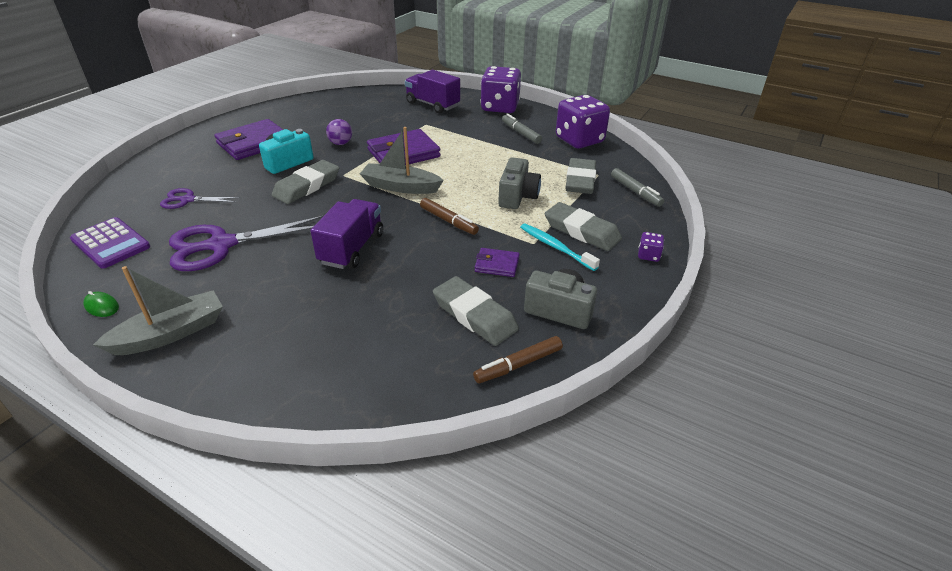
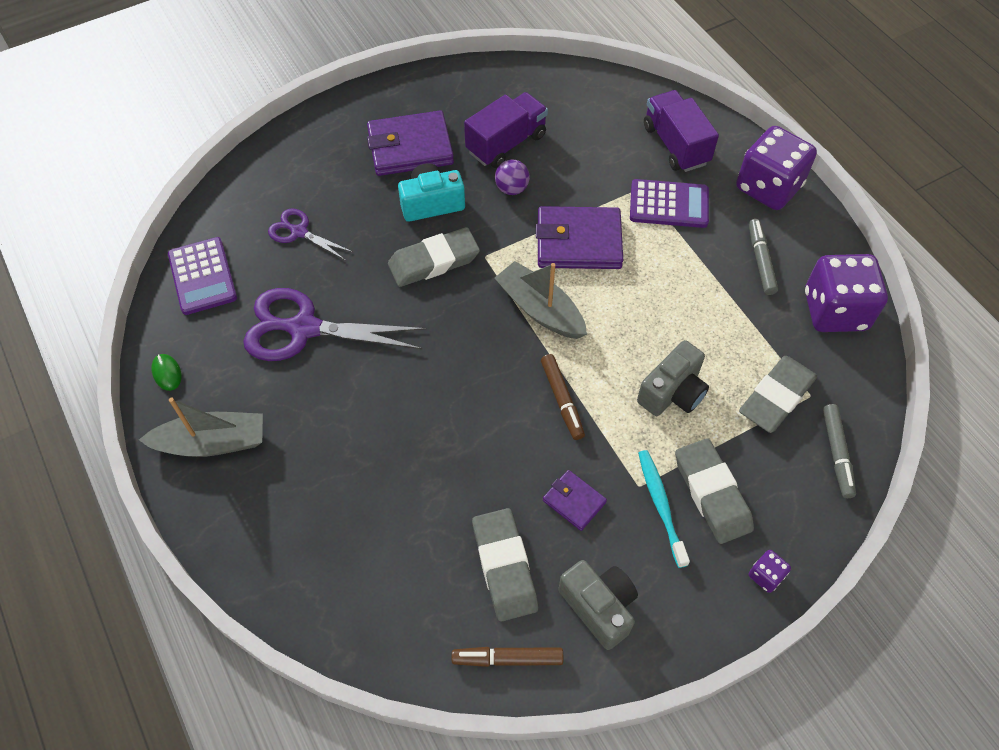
camera: 30 degrees right, 20 degrees up
(352, 248) = (432, 397): purple truck -> purple truck (506, 143)
(448, 126) = (669, 204): none -> purple calculator

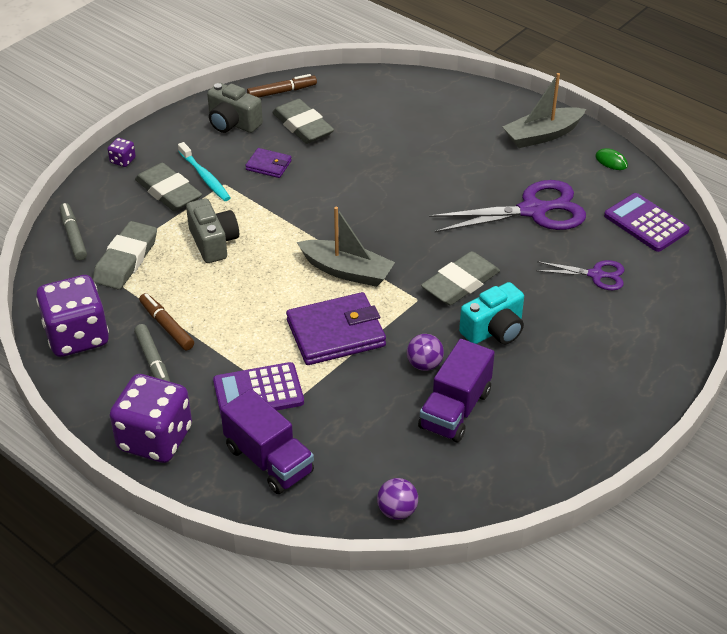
camera: 160 degrees right, 15 degrees down
(410, 147) = (551, 377): purple wallet -> none
(562, 400) = (301, 217): brown marker -> brown marker (166, 326)
(589, 84) = (397, 511): none -> purple ball
(672, 392) = (213, 242): grey camera -> grey camera turned 135 degrees clockwise

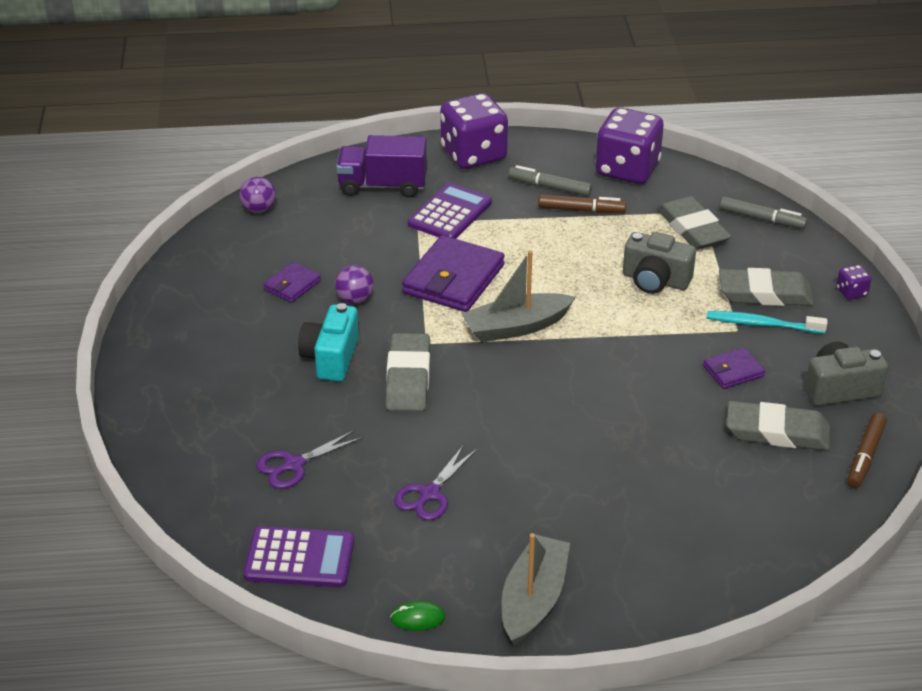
camera: 135 degrees right, 5 degrees down
(455, 409) = (292, 285): purple truck -> purple wallet
(533, 210) = (429, 494): purple scissors -> purple scissors, size x0.54

